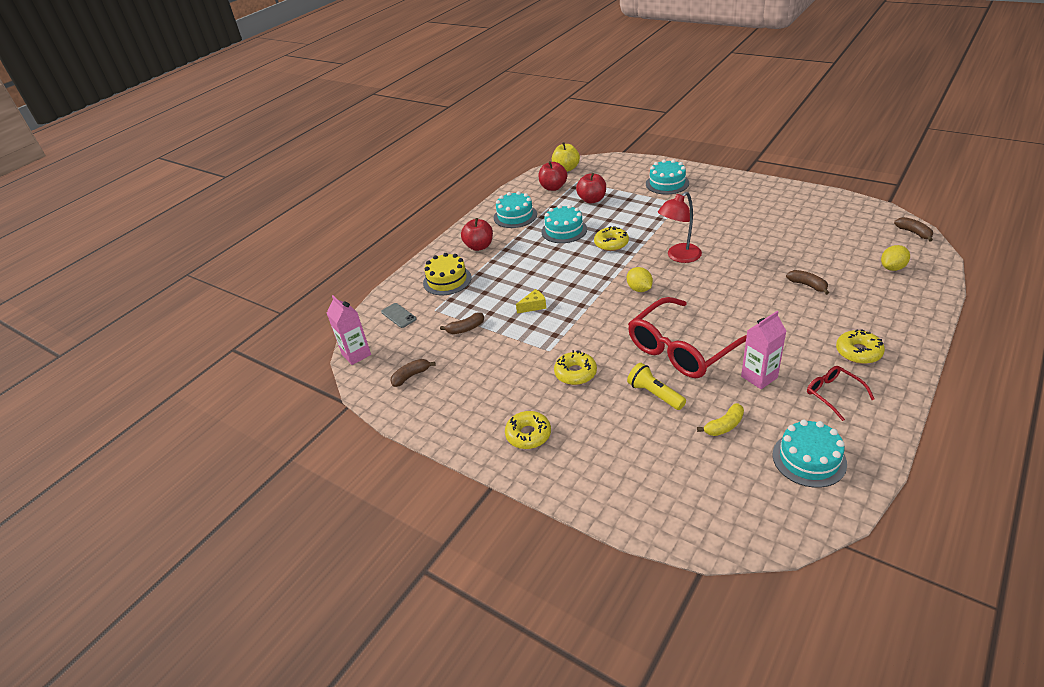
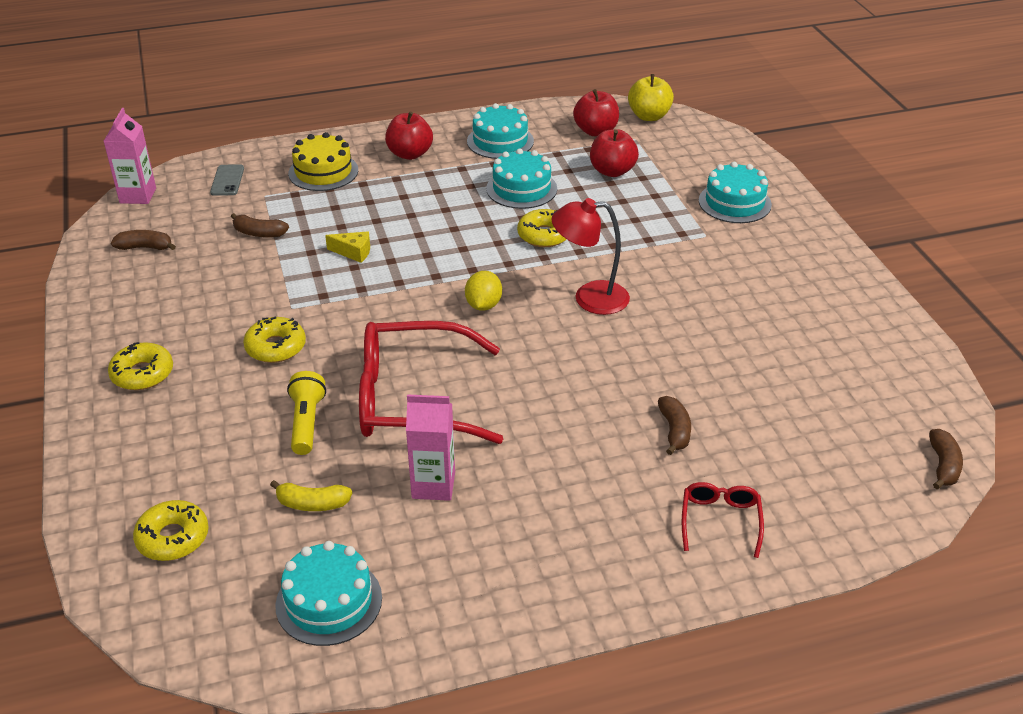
camera: 35 degrees right, 0 degrees up
(833, 394) = (474, 563): red glasses -> red glasses (720, 521)
(858, 352) = (588, 544): yellow donut -> yellow donut (173, 538)
(892, 268) = (823, 486): yellow lemon -> none

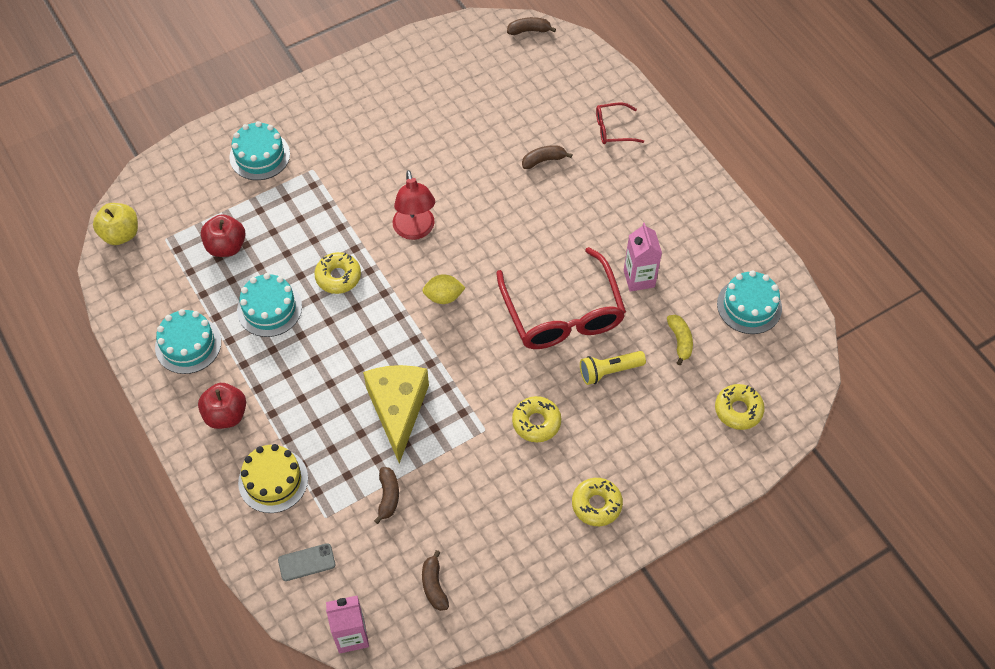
camera: 105 degrees left, 20 degrees up
(353, 252) = (398, 410): yellow cheese -> yellow cheese, size x2.37
(595, 131) = (156, 271): red apple -> none

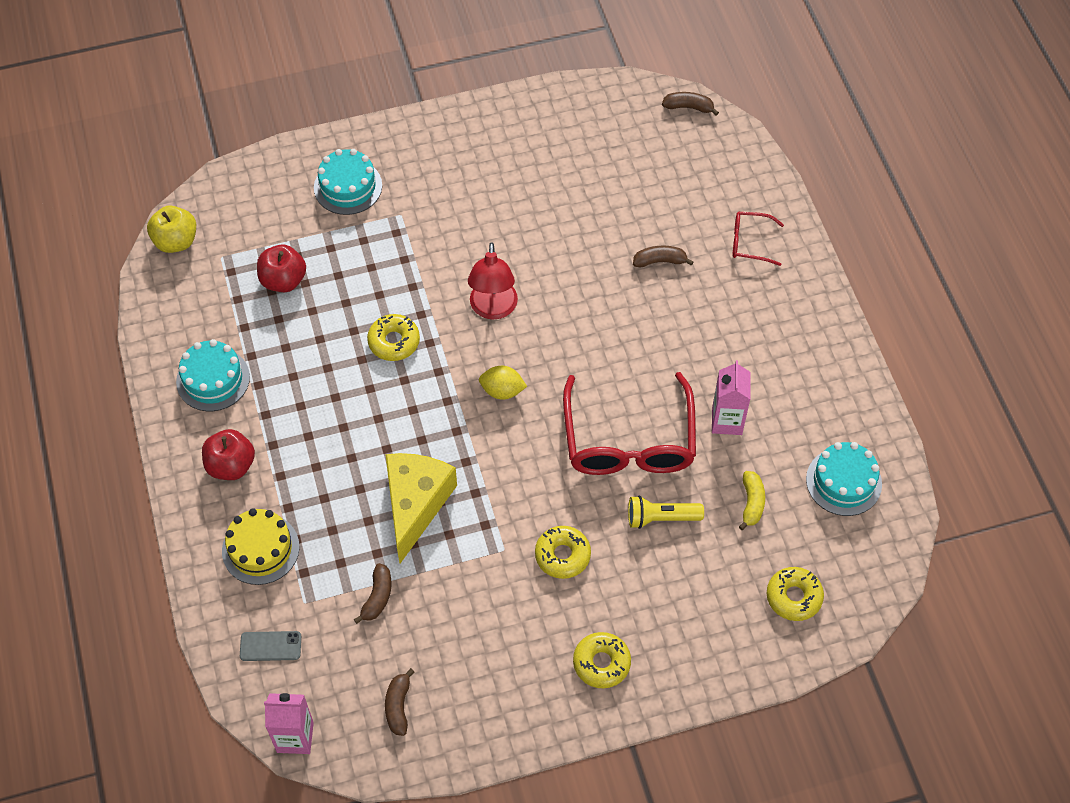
camera: 15 degrees right, 0 degrees up
(269, 308) = (310, 360): turquoise cake -> none

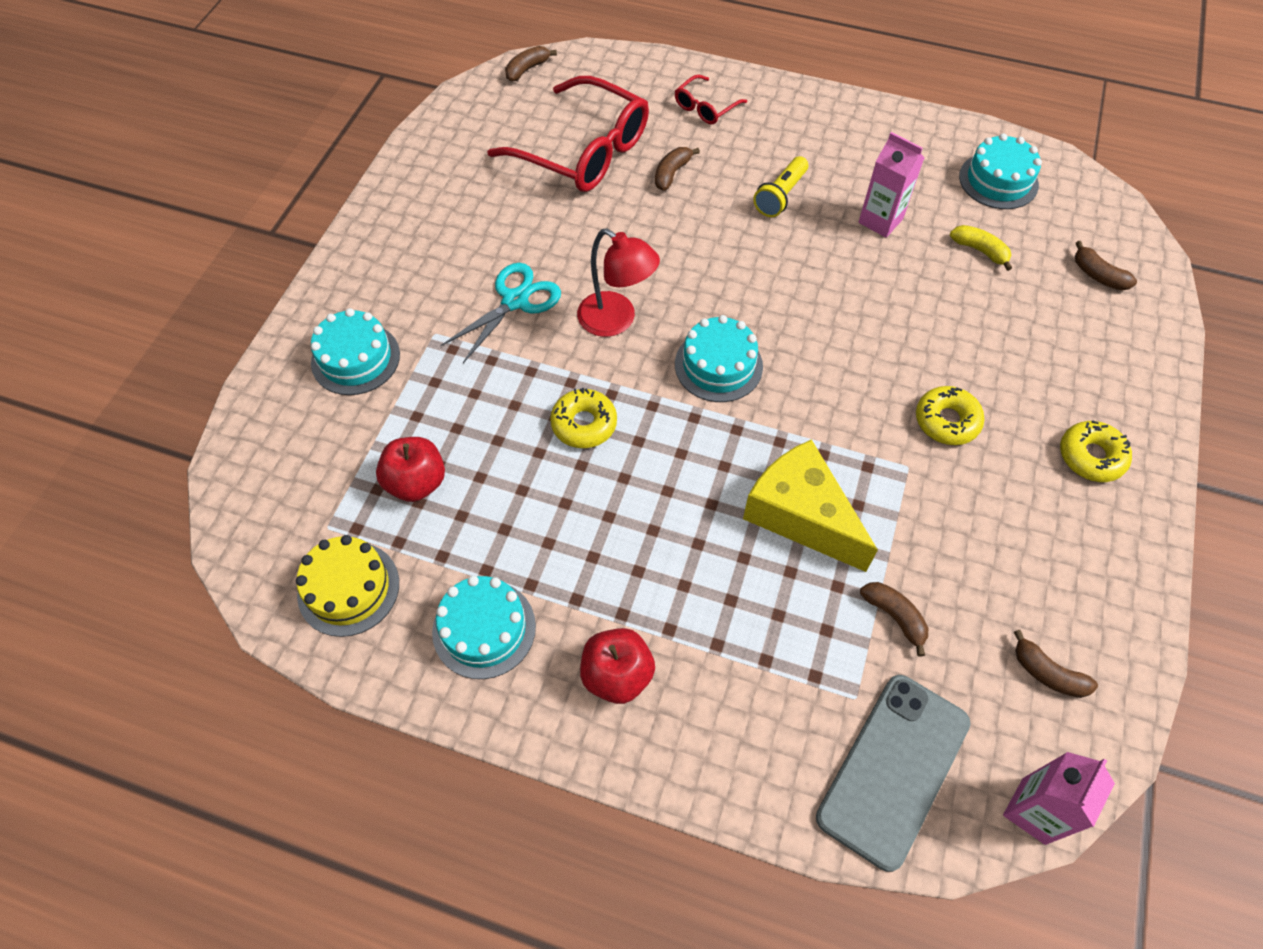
camera: 55 degrees left, 0 degrees up
(176, 241) = (261, 562): yellow apple -> none
(260, 549) = (753, 706): yellow cake -> yellow cake (348, 588)
(270, 646) = (893, 769): grey phone -> grey phone, size x2.17
(463, 241) = (515, 301): none -> turquoise scissors
(502, 391) = (718, 365): yellow lemon -> turquoise cake
(629, 441) = (851, 300): red glasses -> red glasses (584, 151)
(661, 518) = (953, 322): yellow flashlight -> yellow flashlight (780, 196)
(794, 597) = (1098, 275): yellow donut -> brown banana

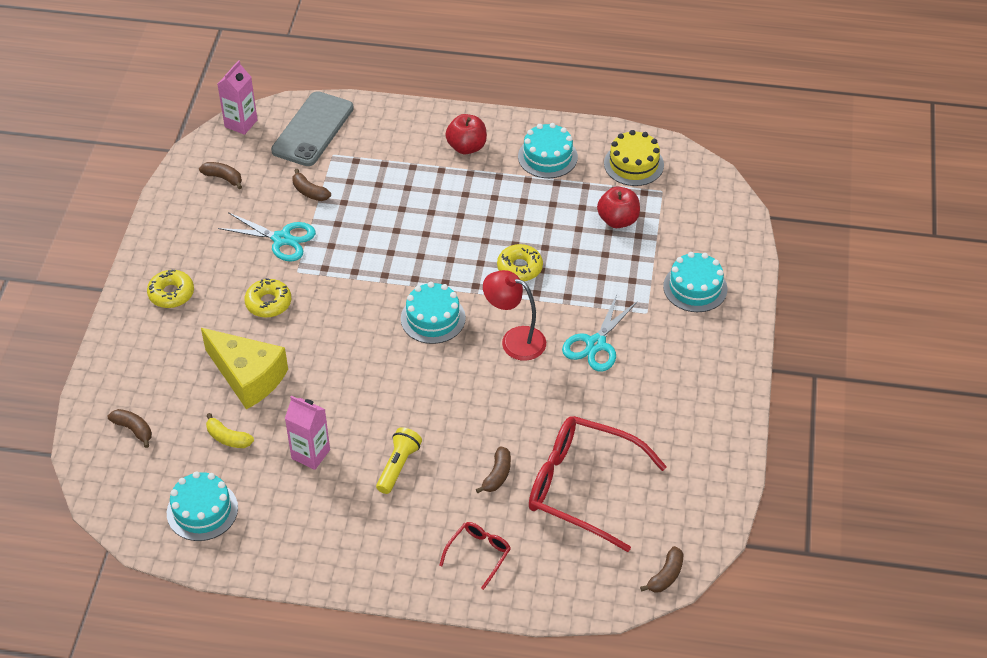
camera: 170 degrees right, 10 degrees down
(800, 515) = (368, 235): yellow cheese -> yellow cheese (248, 376)
(935, 528) = (281, 239): none -> turquoise scissors

